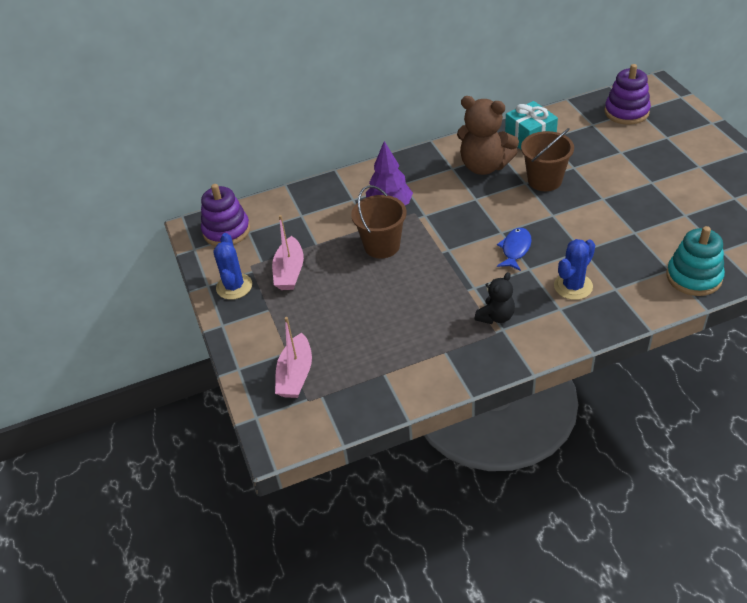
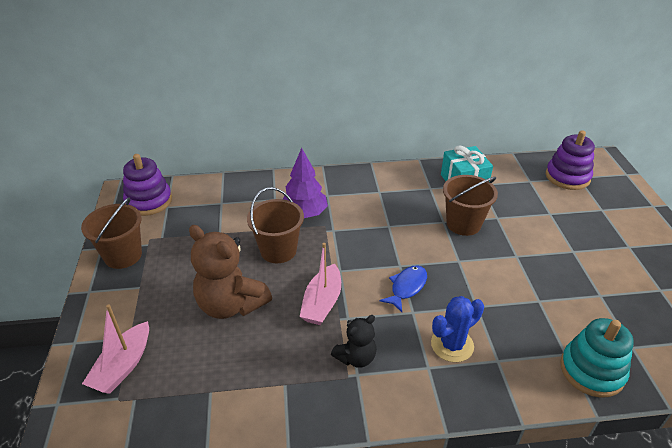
camera: 10 degrees right, 5 degrees down
(234, 286) = (123, 255): blue cactus -> brown bucket
(289, 272) = (180, 254): pink boat -> pink boat (322, 303)
(484, 166) = (410, 197): brown teddy bear -> brown teddy bear (231, 304)

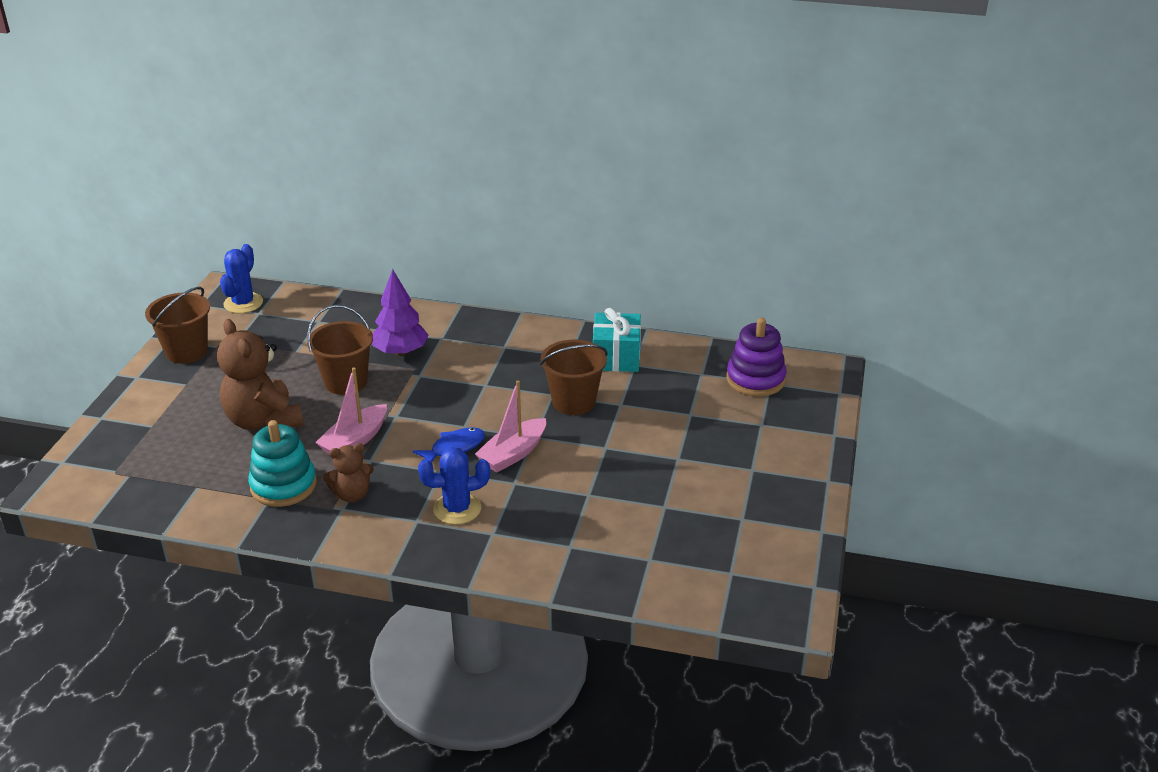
camera: 20 degrees right, 5 degrees down
(123, 366) = (133, 447): pink boat -> pink boat (513, 454)
(149, 201) = (243, 303): purple stacking toy -> blue cactus
(356, 357) = (352, 495): black teddy bear -> brown teddy bear
(592, 370) = (583, 566): turquoise stacking toy -> turquoise stacking toy (283, 485)

